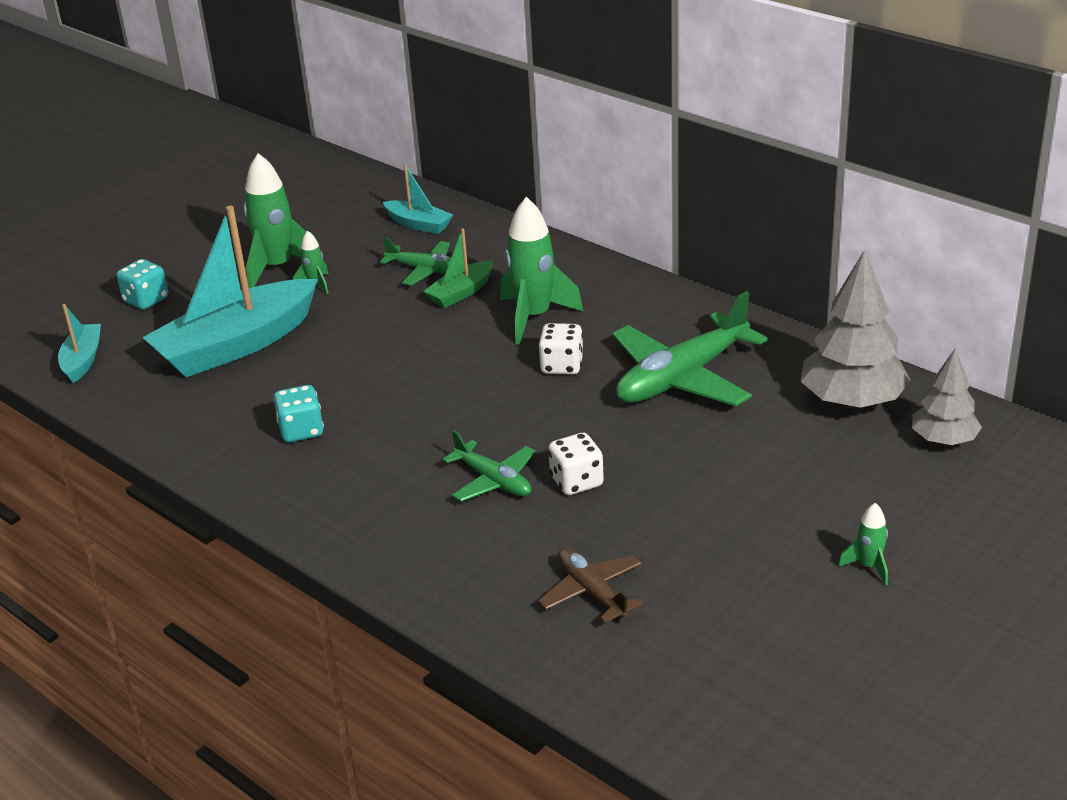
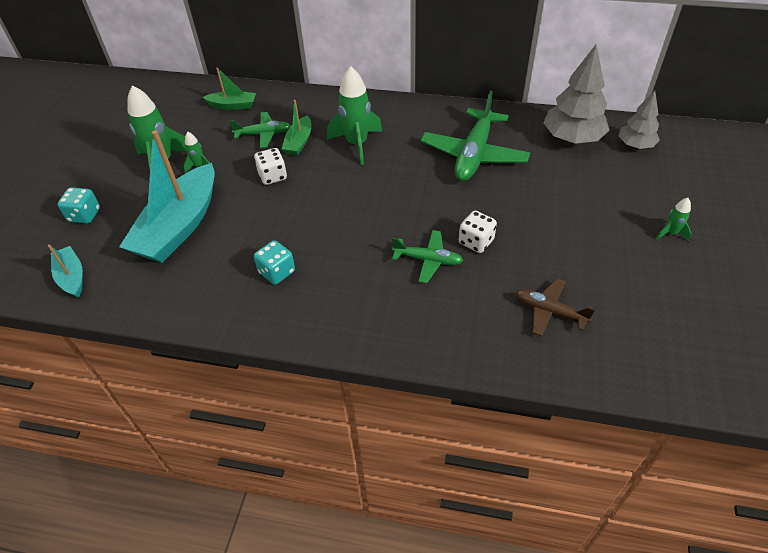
camera: 30 degrees left, 15 degrees up
(418, 224) = (233, 105): turquoise boat -> green boat
(562, 366) = (401, 170): white dice -> white dice (273, 176)

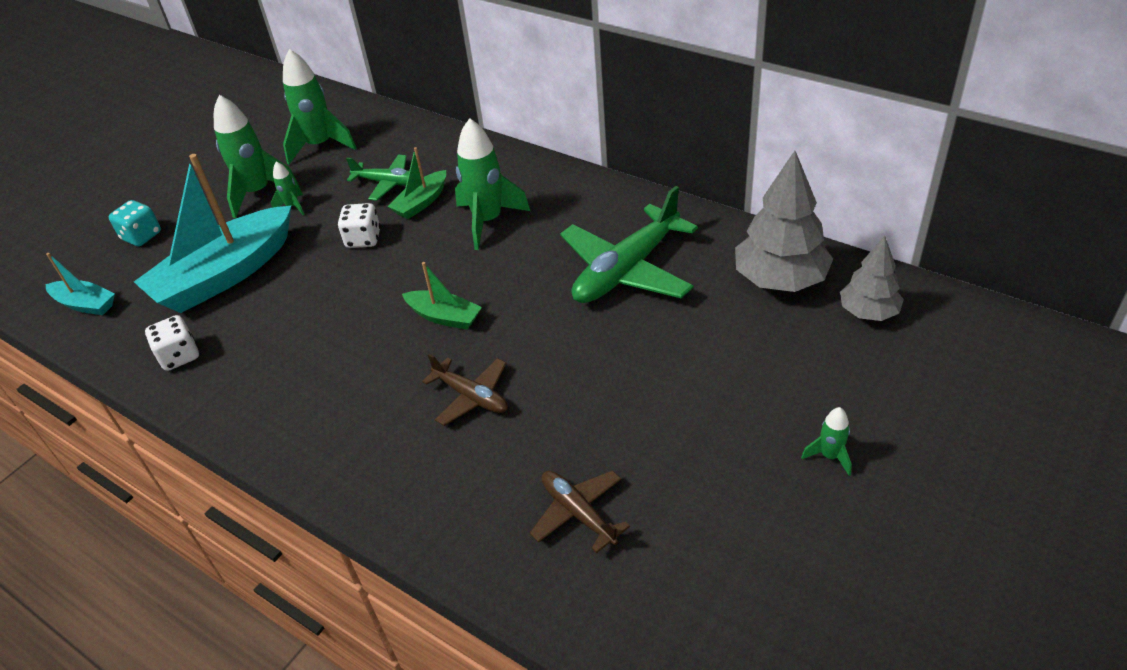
camera: 25 degrees right, 5 degrees down
(72, 277) = (85, 304): turquoise boat -> turquoise boat turned 120 degrees clockwise
(190, 119) = (320, 146): none -> green rocket
(233, 105) = (377, 139): green boat -> green boat (444, 317)
(277, 272) = (290, 360): turquoise dice -> none
(428, 260) = (472, 396): green plane -> brown plane
(476, 242) = (548, 390): white dice -> white dice (179, 356)

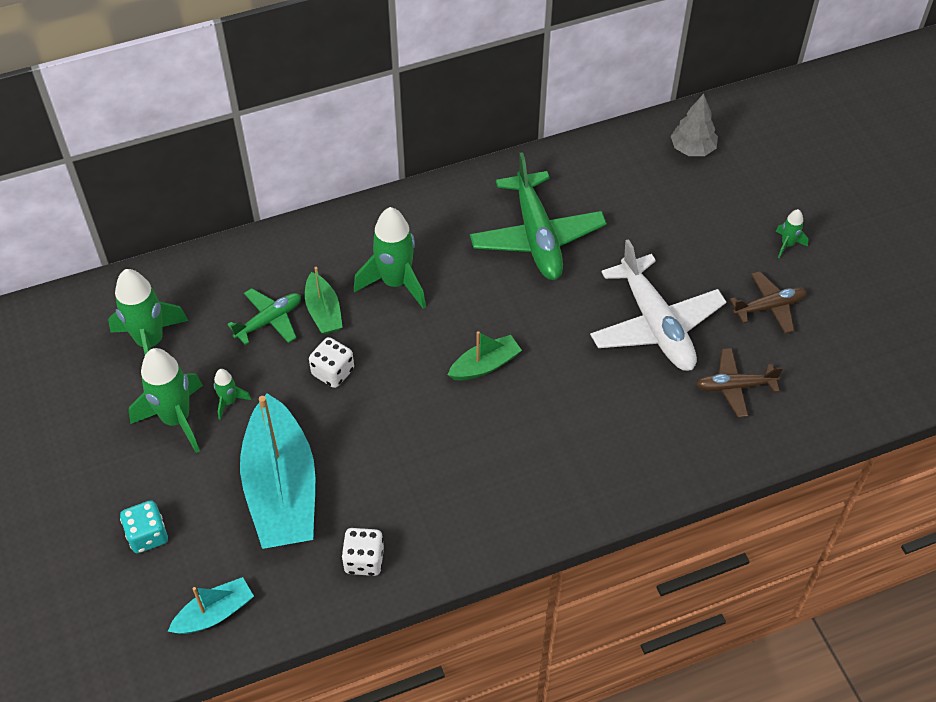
camera: 60 degrees left, 10 degrees up
(472, 396) = (585, 390): brown plane -> brown plane (769, 307)
(602, 406) = (656, 325): none -> white plane
(780, 280) = (624, 168): grey tree -> none

